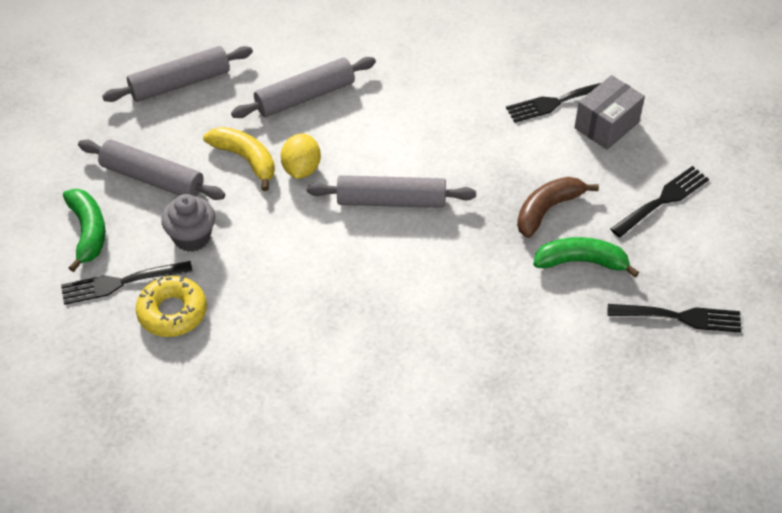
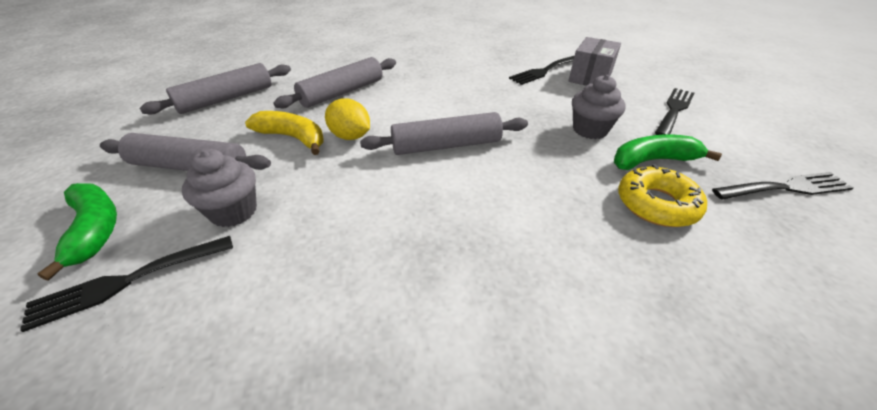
camera: 15 degrees left, 10 degrees down
(172, 312) = (201, 305): yellow donut -> yellow donut (656, 204)
(301, 169) = (350, 136): yellow lemon -> yellow lemon turned 45 degrees counterclockwise
(547, 210) = (590, 130): brown banana -> grey cupcake

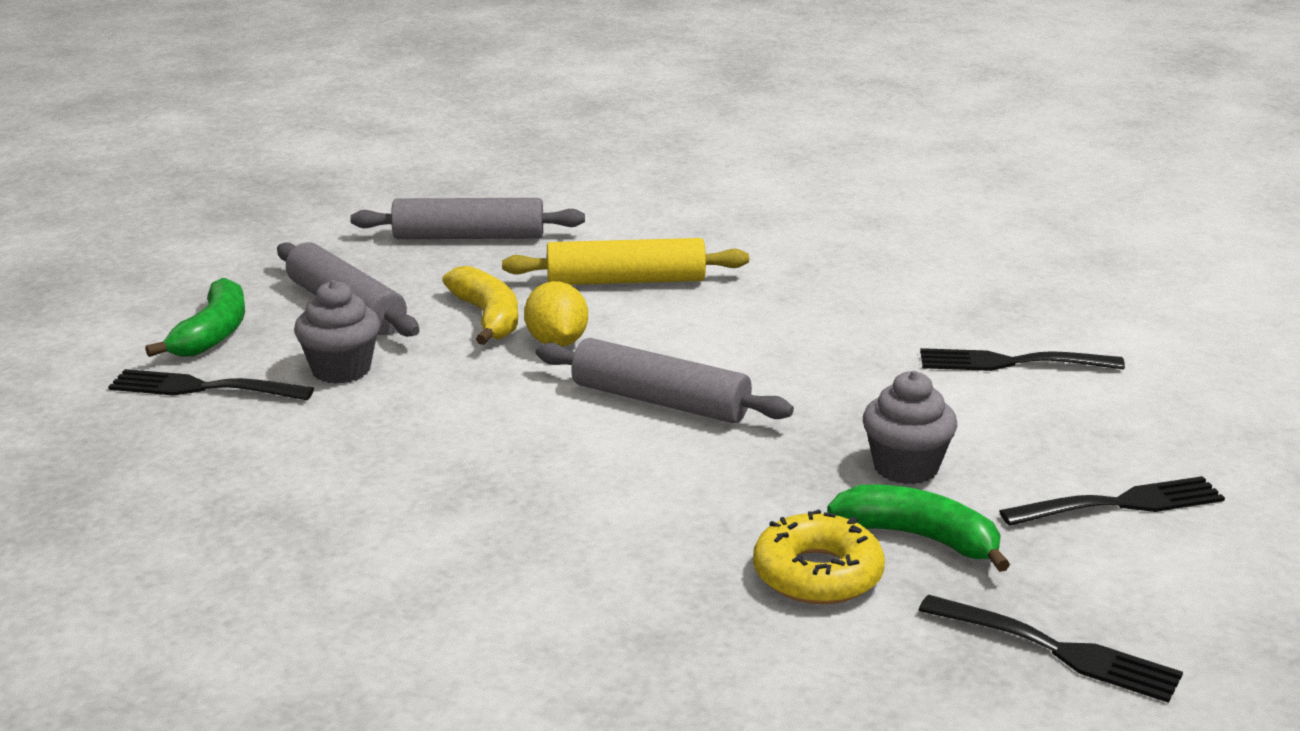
camera: 40 degrees right, 15 degrees down
(342, 92) = (626, 281): grey rolling pin -> yellow rolling pin
(590, 77) = (1077, 402): grey box -> none

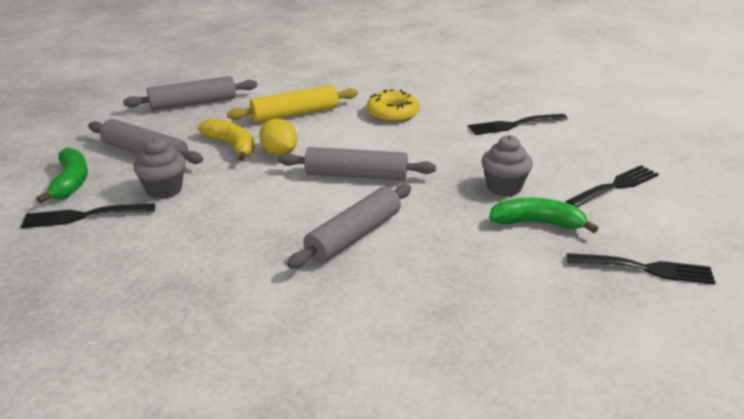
camera: 20 degrees left, 5 degrees up
(589, 497) = (354, 236): none -> grey rolling pin
(817, 574) = (502, 254): yellow donut -> yellow donut (392, 113)

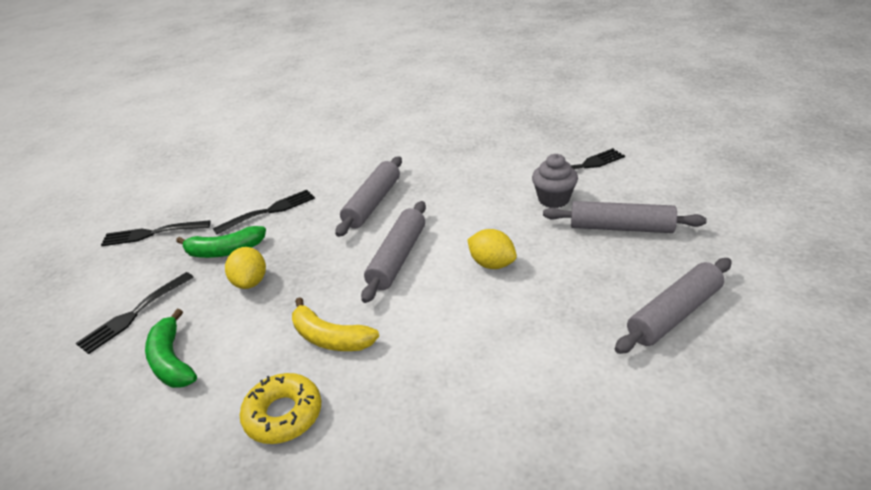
camera: 165 degrees right, 5 degrees up
(71, 182) = (637, 185): green banana -> green banana (172, 361)
(232, 146) = (549, 260): yellow banana -> yellow banana (330, 338)
(295, 114) = (526, 332): yellow rolling pin -> none
(356, 175) = (398, 258): grey rolling pin -> grey rolling pin turned 60 degrees counterclockwise
(392, 113) = (398, 373): yellow donut -> yellow donut (283, 414)
(504, 187) = (250, 282): grey cupcake -> yellow lemon
(513, 125) = (226, 396): black fork -> black fork (269, 211)

